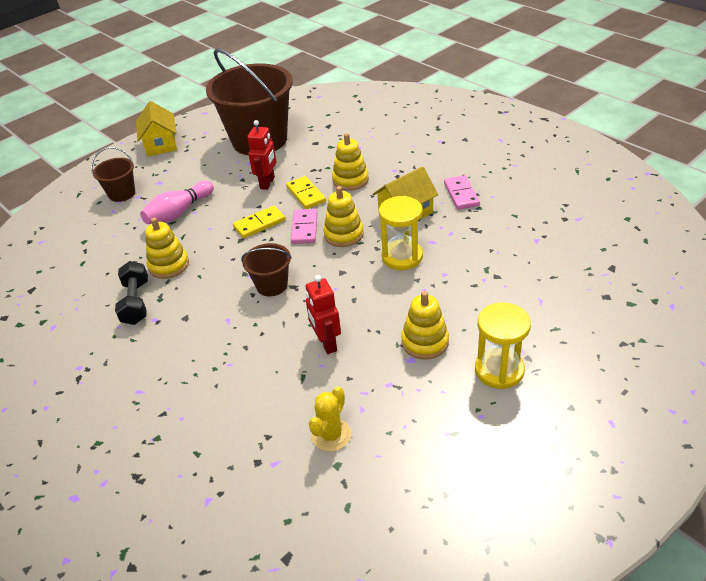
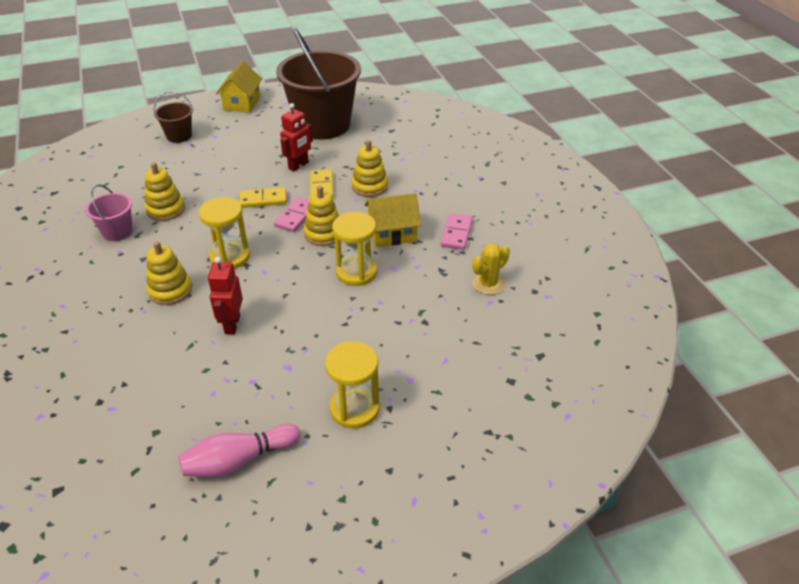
camera: 20 degrees right, 0 degrees up
(136, 302) = (117, 232): black dumbbell -> pink bucket
(179, 212) = (209, 167): pink bowling pin -> pink bowling pin (238, 460)
(272, 285) = (230, 257): brown bucket -> yellow hourglass
(331, 435) = (171, 404): yellow cactus -> yellow cactus (488, 284)
(425, 342) = (312, 356): yellow stacking toy -> yellow stacking toy (170, 290)

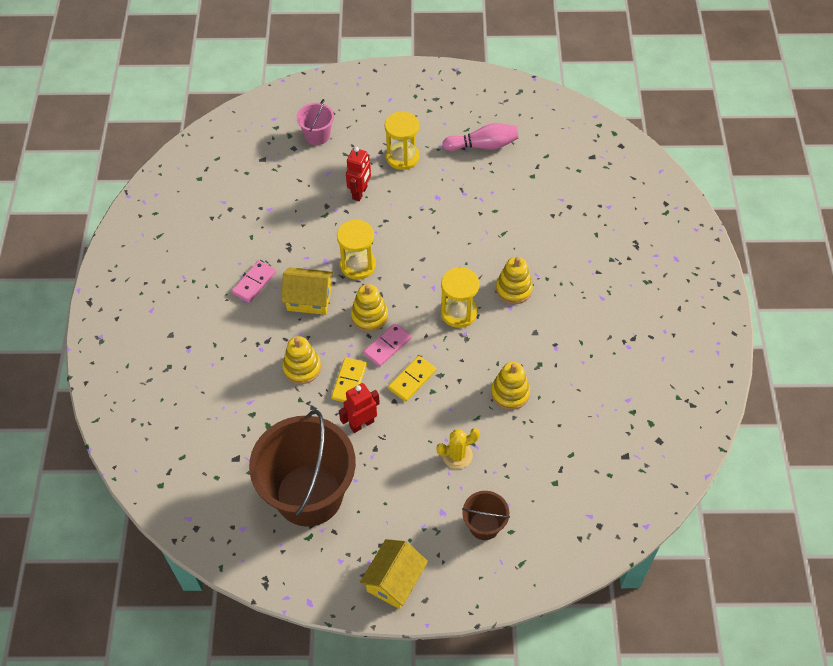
camera: 160 degrees left, 15 degrees up
(117, 232) = (558, 374): pink bucket -> pink bucket (317, 135)
(232, 324) = (469, 242): red robot -> red robot (360, 193)
(263, 199) = (412, 380): yellow domino -> yellow domino turned 60 degrees counterclockwise
(488, 284) = (260, 225): yellow cactus -> yellow cactus (457, 455)

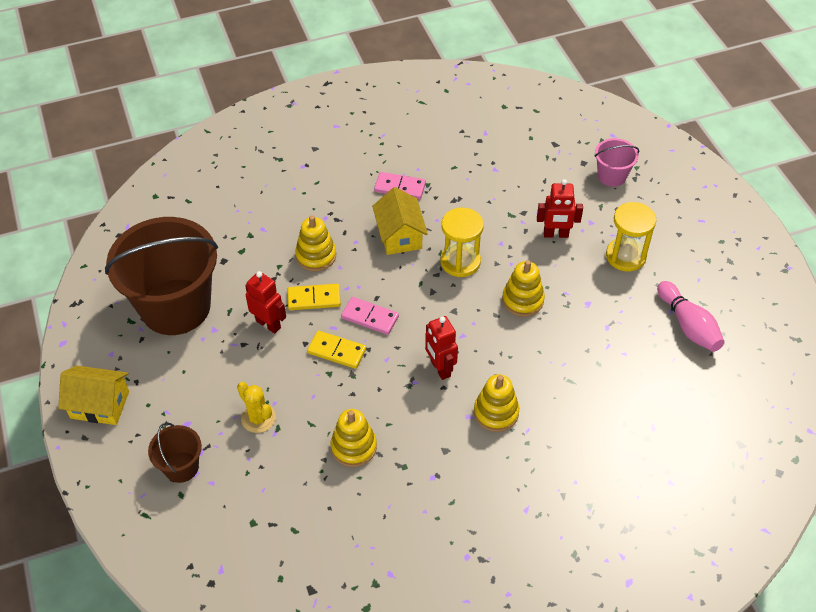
camera: 70 degrees right, 5 degrees down
(369, 316) = (400, 291): yellow stacking toy -> yellow stacking toy (522, 300)
(459, 312) = (440, 368): yellow hourglass -> red robot

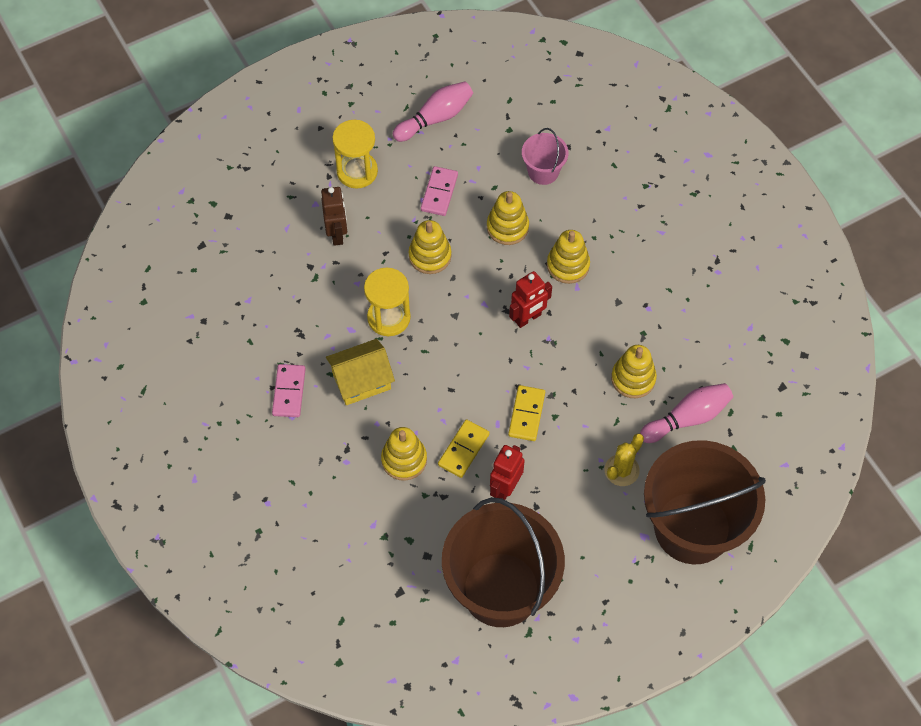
camera: 100 degrees left, 10 degrees up
(100, 405) = (641, 629): yellow house -> none
(181, 467) = (692, 527): brown bucket -> brown bucket, size x2.23
(298, 487) = (687, 418): none -> pink bowling pin
(314, 298) = (463, 449): yellow domino -> yellow domino turned 45 degrees clockwise
(370, 317) = (478, 391): pink domino -> pink domino (439, 192)
(548, 367) = (507, 227): none -> yellow stacking toy
(556, 234) = (337, 234): red robot -> brown robot
(612, 176) = (245, 189): pink bucket -> pink bucket (543, 171)

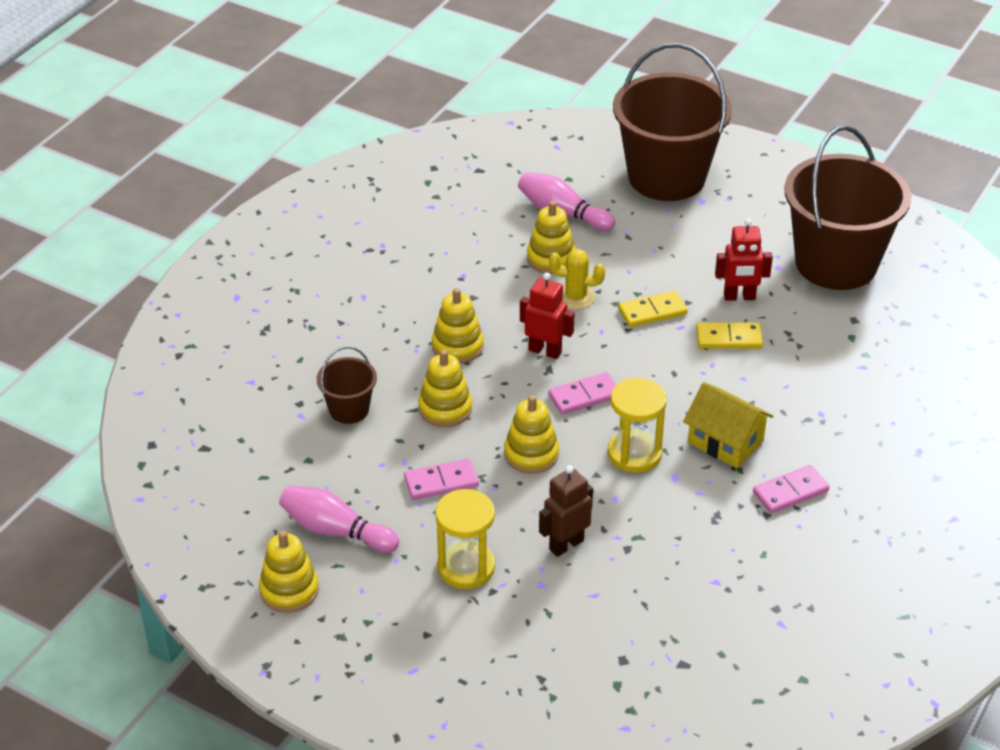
camera: 120 degrees left, 20 degrees down
(404, 460) = (778, 374): yellow stacking toy -> yellow stacking toy (289, 590)
(465, 318) = (584, 396): none -> pink domino
(543, 171) = (349, 409): pink bucket -> brown bucket
(621, 470) = (652, 234): yellow cactus -> yellow cactus (575, 297)

